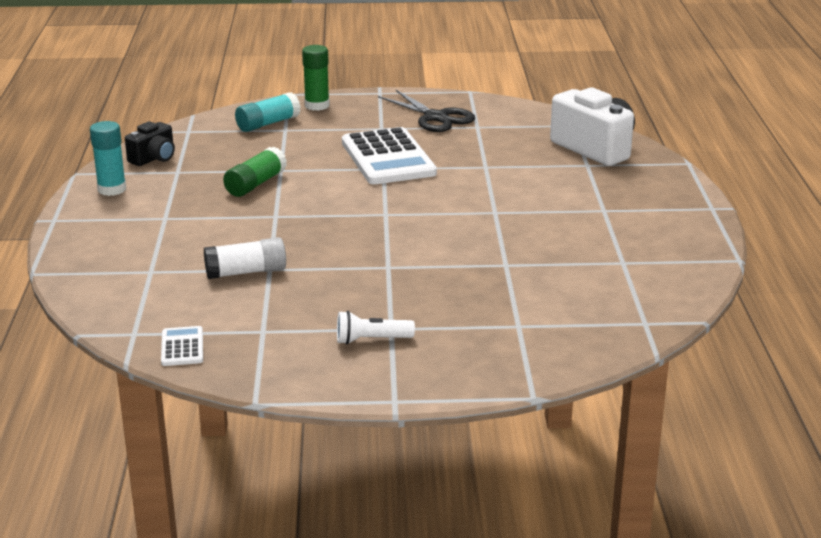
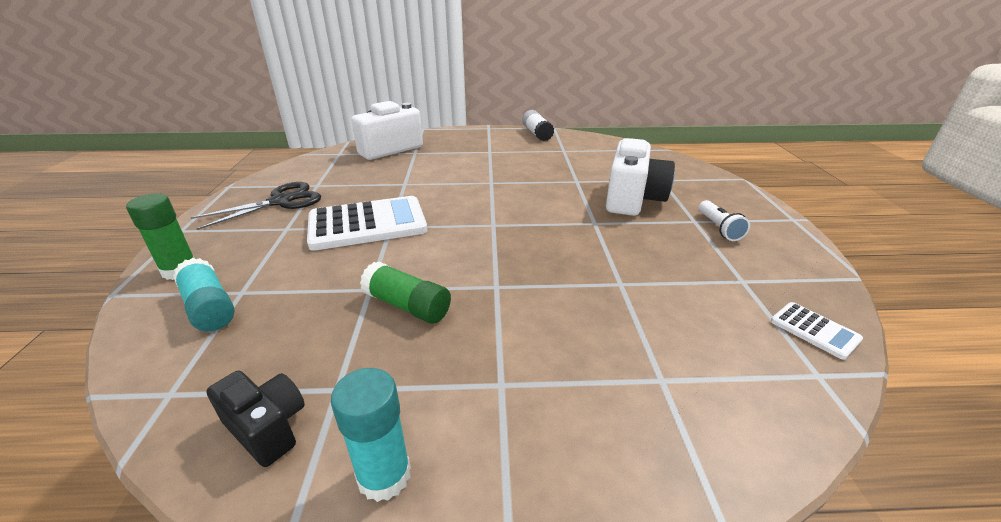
camera: 90 degrees left, 5 degrees up
(182, 347) = (814, 330): white calculator -> white calculator turned 120 degrees counterclockwise
(246, 272) = (633, 298): white glue stick -> white glue stick (537, 134)
(450, 296) = (633, 199): none -> white camera

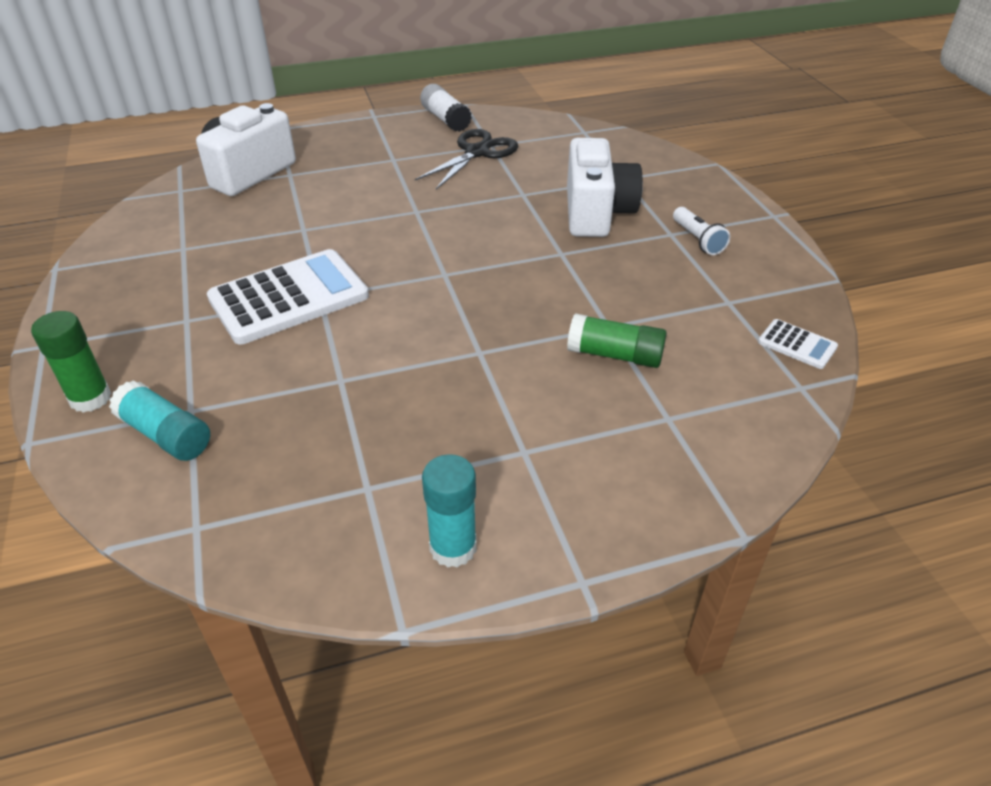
camera: 15 degrees left, 10 degrees up
(267, 428) = (321, 535): black camera -> none
(280, 201) = (150, 282): black scissors -> black scissors (477, 152)
(407, 306) = (393, 392): green glue stick -> green glue stick (615, 355)

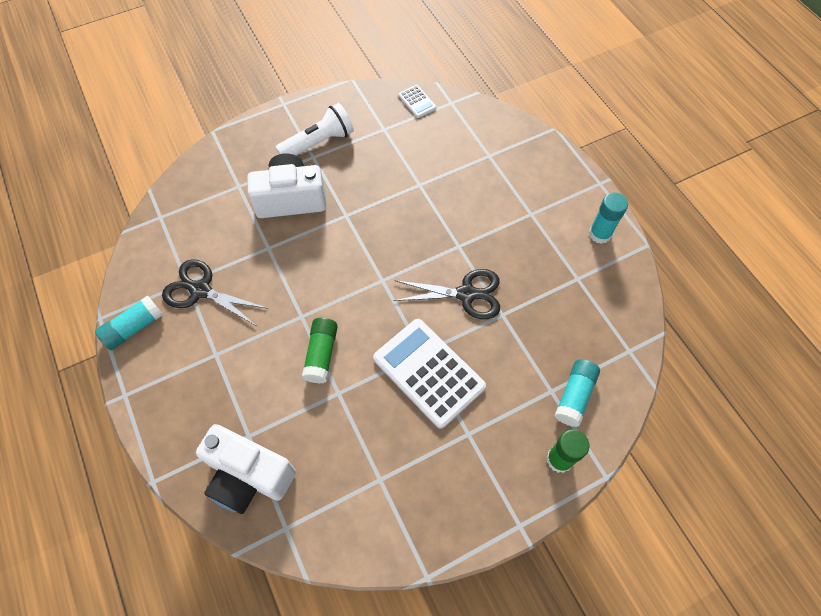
camera: 100 degrees left, 20 degrees up
(391, 348) = (466, 294): none -> black scissors
(445, 119) = (133, 328): white glue stick -> turquoise glue stick
(615, 355) = (445, 180): green glue stick -> green glue stick (321, 354)
(698, 240) = (318, 143): white flashlight -> white flashlight, size x1.65
(797, 345) = (417, 102): white calculator -> white calculator turned 120 degrees clockwise

